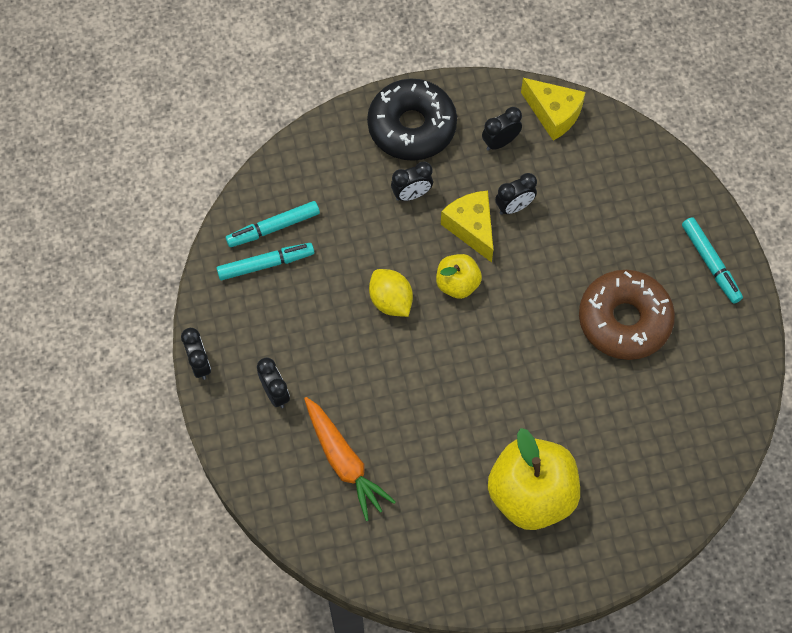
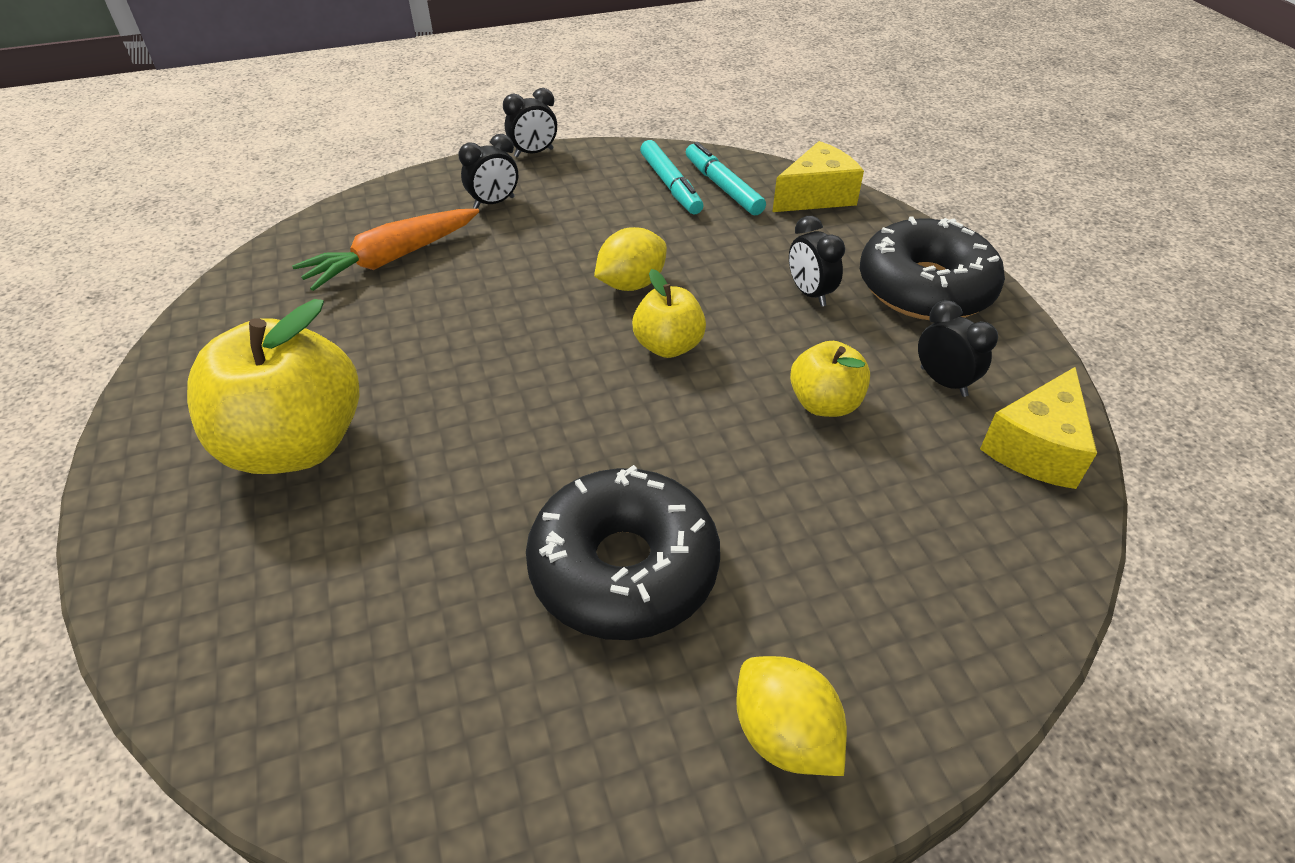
camera: 85 degrees right, 20 degrees down
(471, 228) = (770, 356): yellow cheese -> yellow cheese (816, 196)
(514, 207) = (824, 403): black clock -> yellow apple
(624, 320) = (624, 568): brown donut -> black donut
(710, 263) = (784, 735): turquoise marker -> yellow lemon

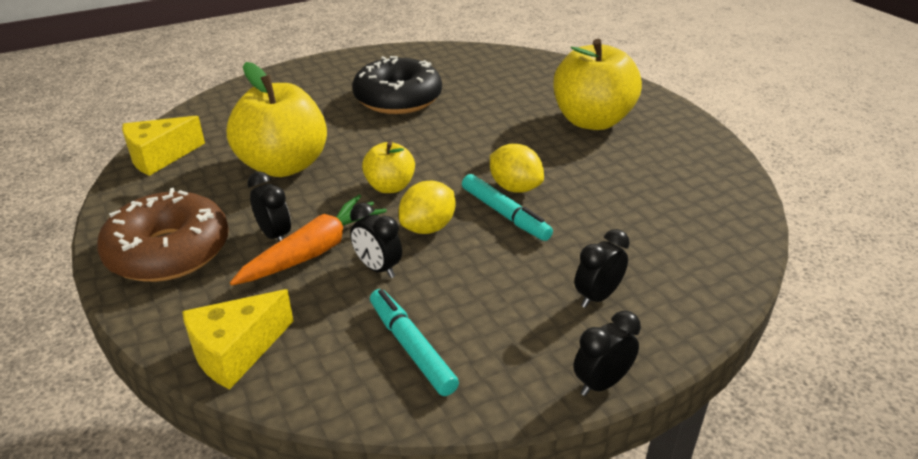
camera: 170 degrees right, 10 degrees down
(392, 259) = (643, 227): orange carrot -> orange carrot (314, 251)
(723, 187) = (347, 352): turquoise marker -> turquoise marker (504, 214)
(784, 735) = (328, 70): yellow lemon -> yellow lemon (515, 188)
(824, 403) = (284, 165): yellow apple -> yellow apple, size x1.89
(925, 288) = (169, 251): black donut -> brown donut
(943, 382) = (196, 185): black clock -> black clock (378, 268)
(1036, 448) = (159, 157): yellow cheese -> yellow cheese turned 150 degrees counterclockwise

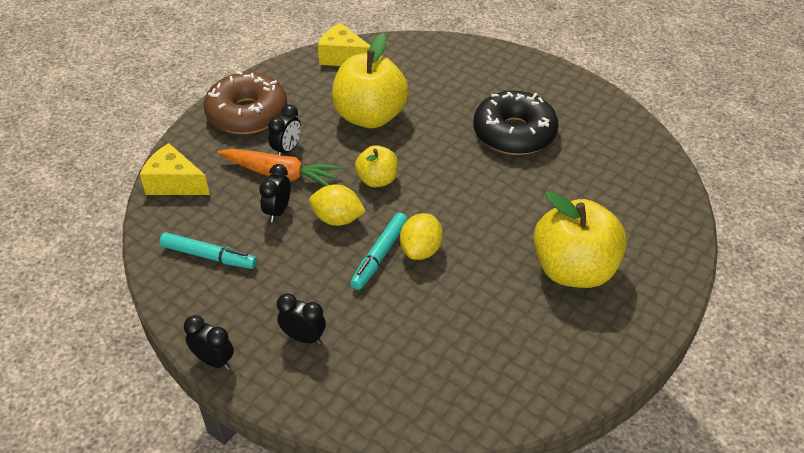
camera: 65 degrees right, 10 degrees up
(411, 347) = (209, 256): turquoise marker -> turquoise marker turned 75 degrees clockwise

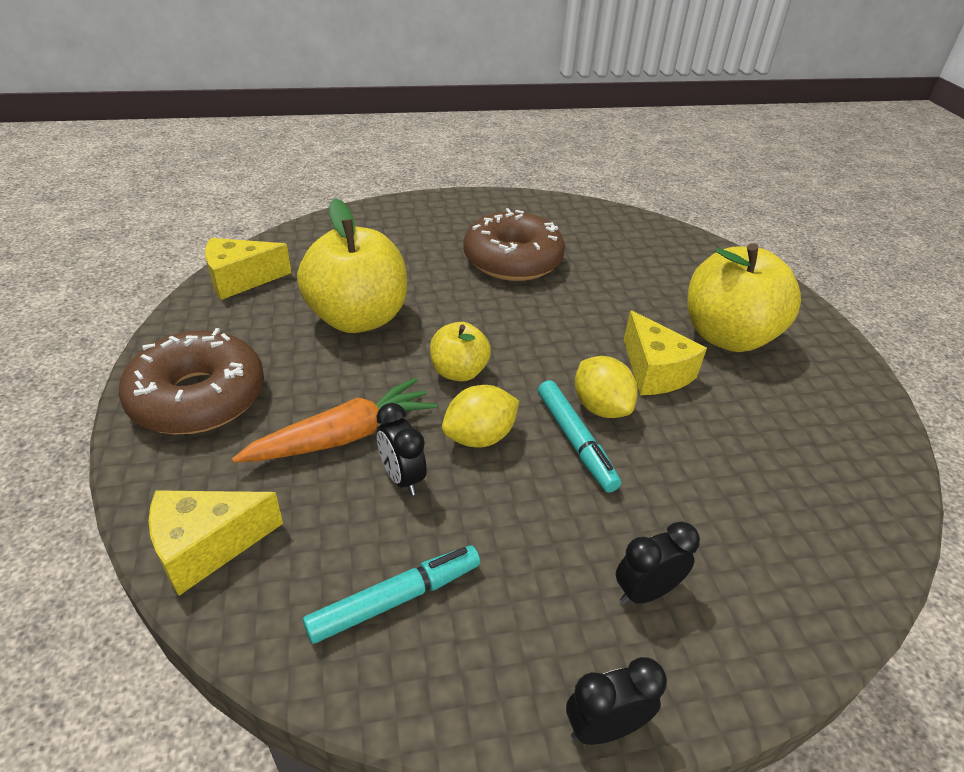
camera: 50 degrees left, 5 degrees down
(287, 150) = (311, 405): black clock -> none
(486, 255) = (655, 371): none -> yellow cheese
(514, 133) = (512, 260): black donut -> brown donut

